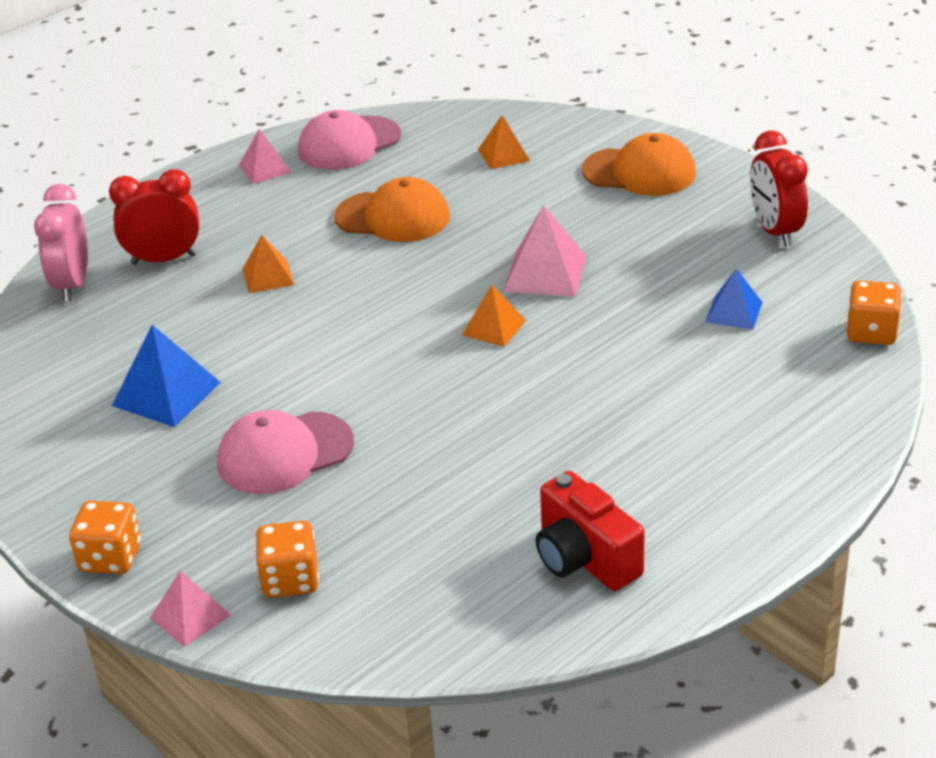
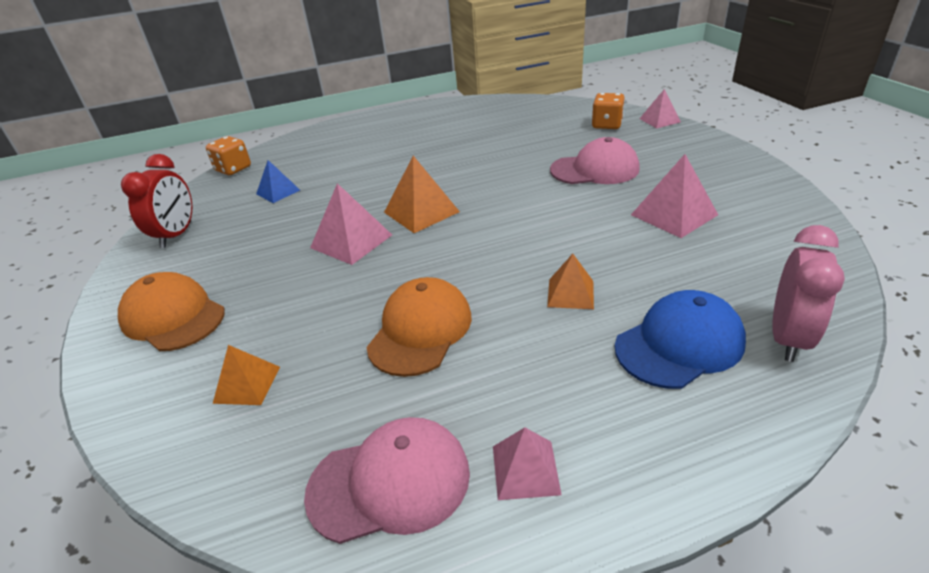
camera: 155 degrees left, 0 degrees up
(110, 557) = (705, 143): orange dice -> none
(164, 259) = (679, 344): red clock -> blue cap
(166, 393) = (673, 215): blue pyramid -> pink pyramid
(393, 217) = (420, 330): orange cap -> orange cap turned 75 degrees clockwise
(494, 327) = (421, 212): orange pyramid -> orange pyramid, size x1.57
(584, 558) = (469, 115): red camera -> none

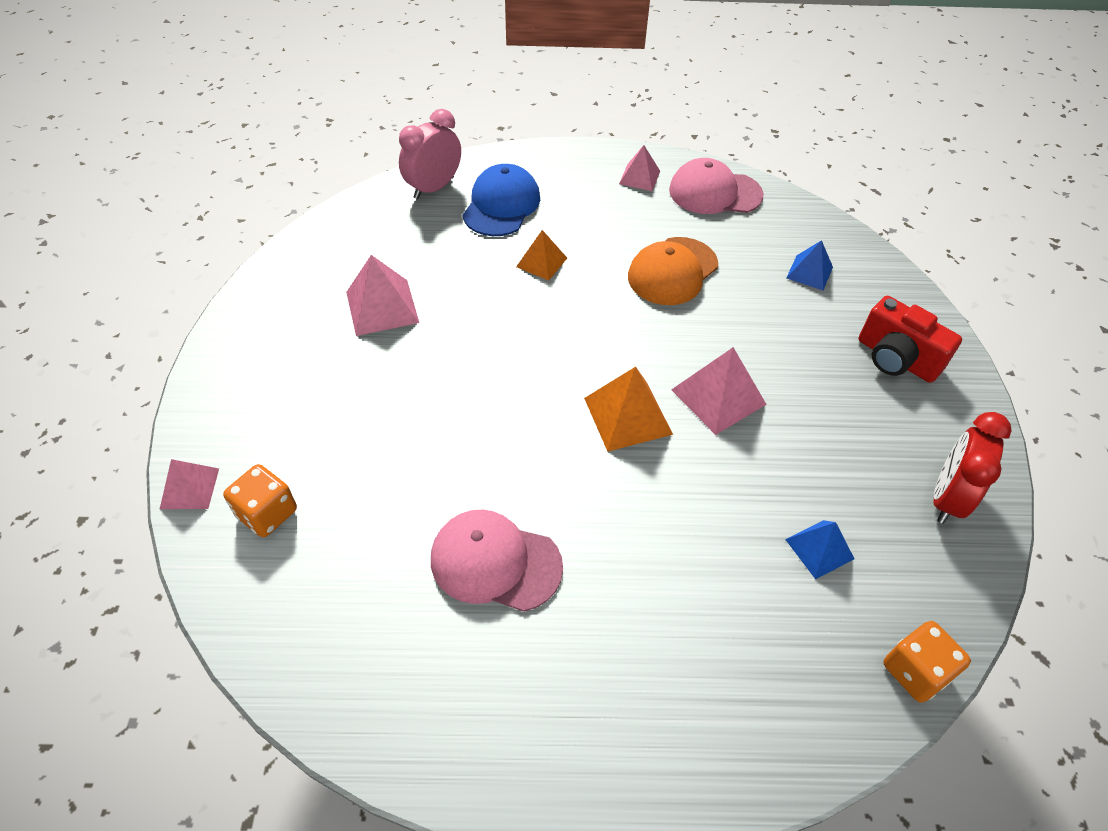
camera: 165 degrees left, 15 degrees up
(173, 316) = (896, 358): orange cap -> red camera
(247, 384) = (809, 272): orange pyramid -> blue pyramid
(595, 169) = (385, 409): pink cap -> pink cap (495, 562)
(679, 344) = (501, 205): blue cap -> blue cap turned 120 degrees clockwise

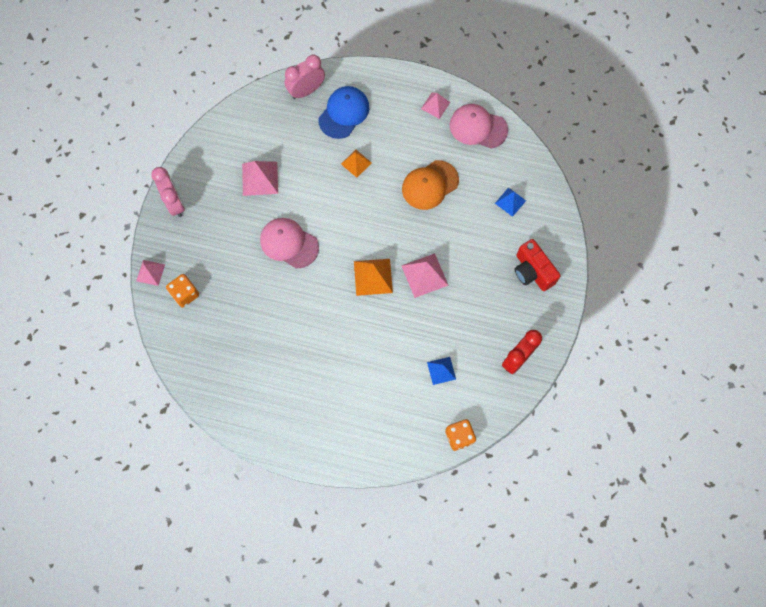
camera: 15 degrees right, 20 degrees up
(230, 367) = (175, 203): none -> pink clock
(495, 562) = (286, 343): pink cap -> pink cap (289, 243)

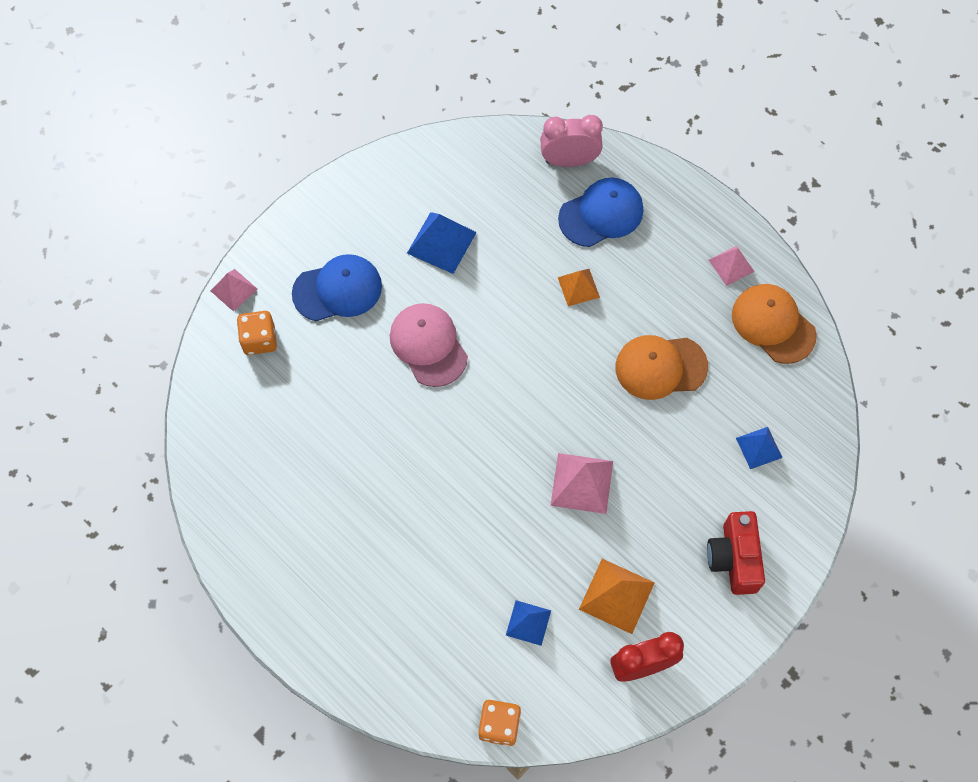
camera: 30 degrees right, 5 degrees down
(175, 203) = (316, 219): pink clock -> none
(214, 239) = (337, 290): none -> blue cap
(260, 178) = (441, 242): pink pyramid -> blue pyramid
(373, 276) = (511, 447): orange pyramid -> orange pyramid (617, 595)
(478, 127) = (773, 324): pink cap -> orange cap

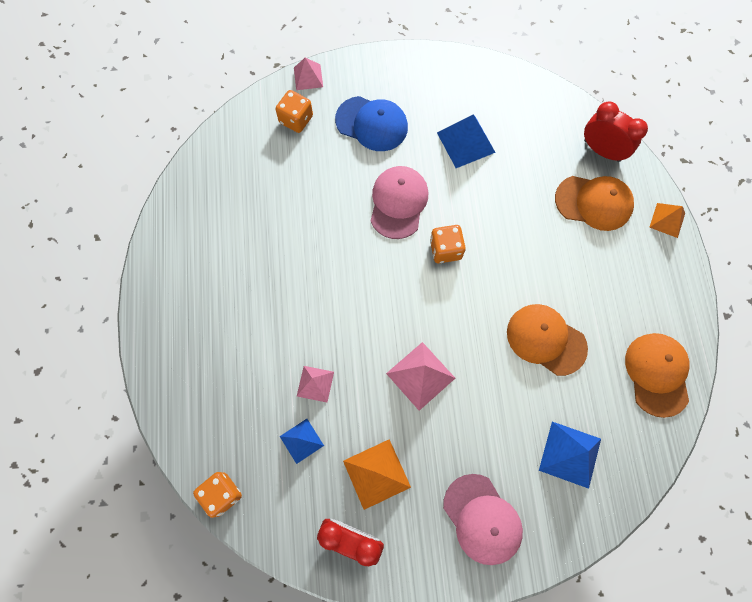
camera: 40 degrees right, 5 degrees up
(508, 355) = (445, 250): none -> orange dice
(569, 160) = (602, 150): pink clock -> red clock
(578, 287) = (534, 240): orange pyramid -> orange pyramid (667, 220)
(601, 214) = (594, 202): blue cap -> orange cap
(731, 265) = (661, 308): pink pyramid -> pink pyramid (315, 383)
(734, 559) = (482, 519): red camera -> pink cap
(759, 447) = (570, 454): blue pyramid -> blue pyramid, size x1.57

